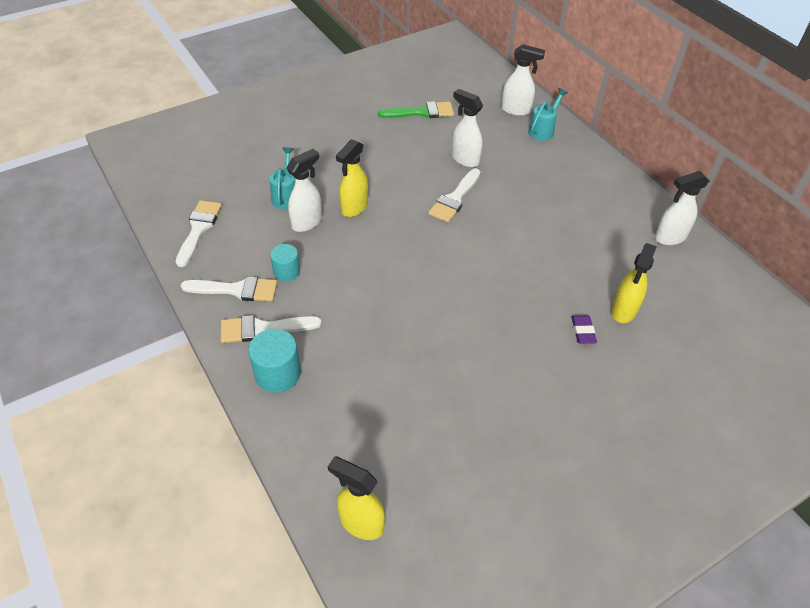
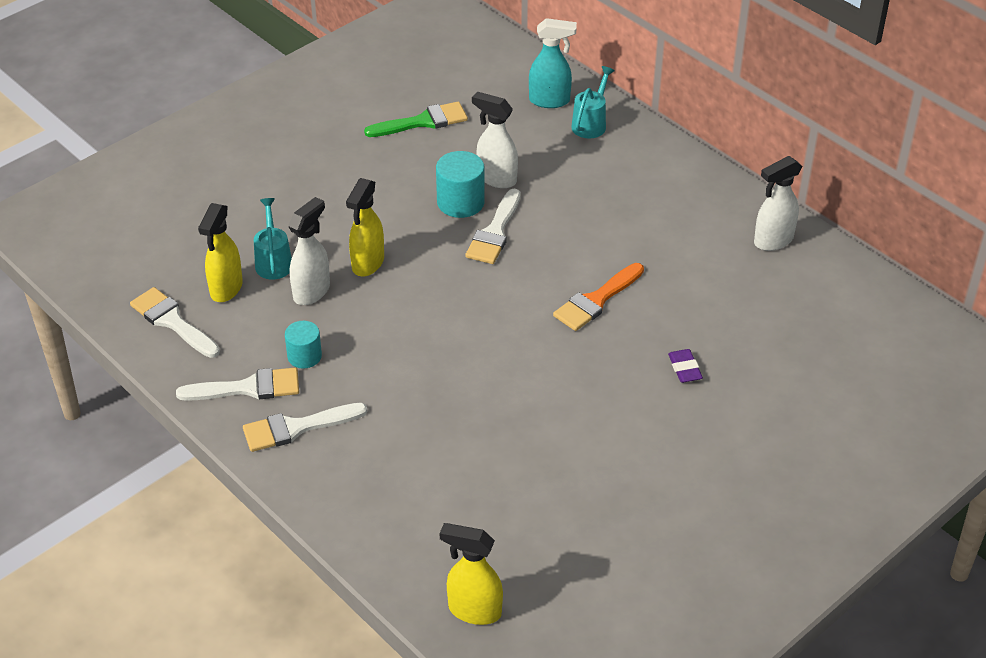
camera: 10 degrees left, 5 degrees down
(199, 229) = (172, 321): white brush -> white brush turned 45 degrees counterclockwise
(278, 373) = (331, 475): turquoise cylinder -> turquoise cylinder (460, 202)
(516, 110) = (550, 101): white spray bottle -> turquoise spray bottle
(521, 263) = (596, 300): none -> orange brush
(623, 311) = (729, 337): yellow spray bottle -> yellow spray bottle (226, 289)

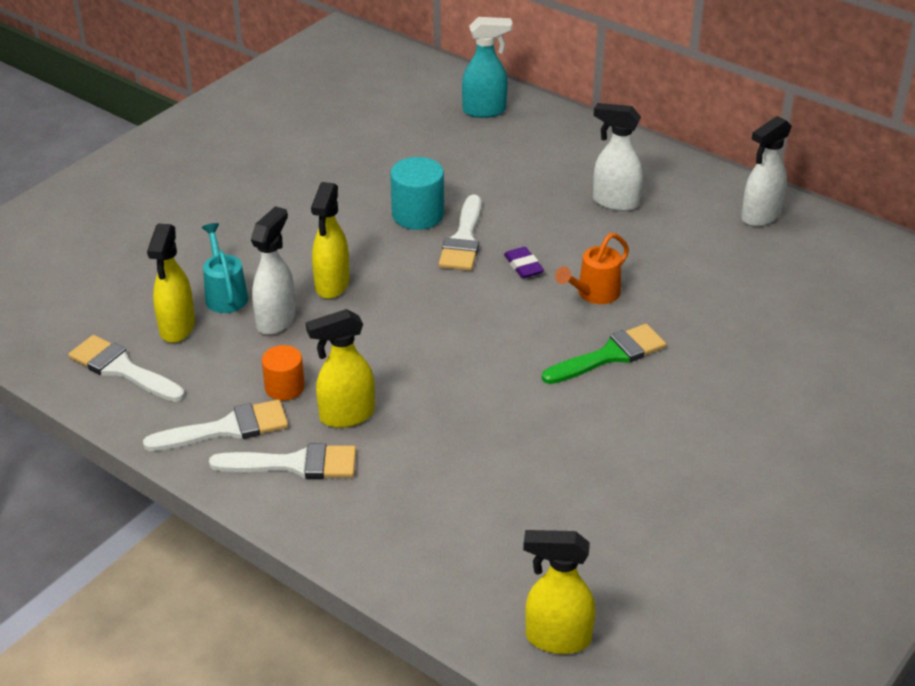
camera: 10 degrees left, 5 degrees down
(297, 428) = (294, 464): white brush -> white brush turned 150 degrees counterclockwise
(304, 356) = (284, 387): turquoise cylinder -> orange cylinder
(350, 389) = (346, 416): none -> yellow spray bottle
(423, 122) = (355, 143): green brush -> green brush (610, 355)
(496, 178) = (449, 188): white spray bottle -> white spray bottle (615, 202)
(591, 123) = (534, 127): turquoise watering can -> none
(596, 300) = (594, 294): orange brush -> orange watering can
(684, 369) = (711, 350): purple eraser -> purple eraser (523, 266)

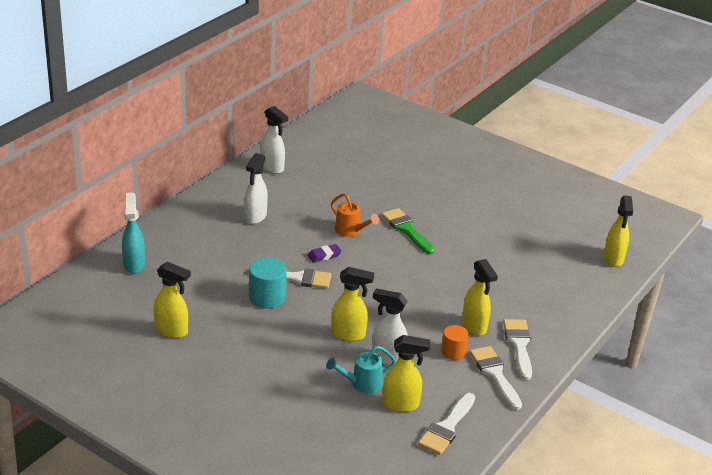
camera: 95 degrees left, 5 degrees down
(347, 144) = (172, 331): none -> yellow spray bottle

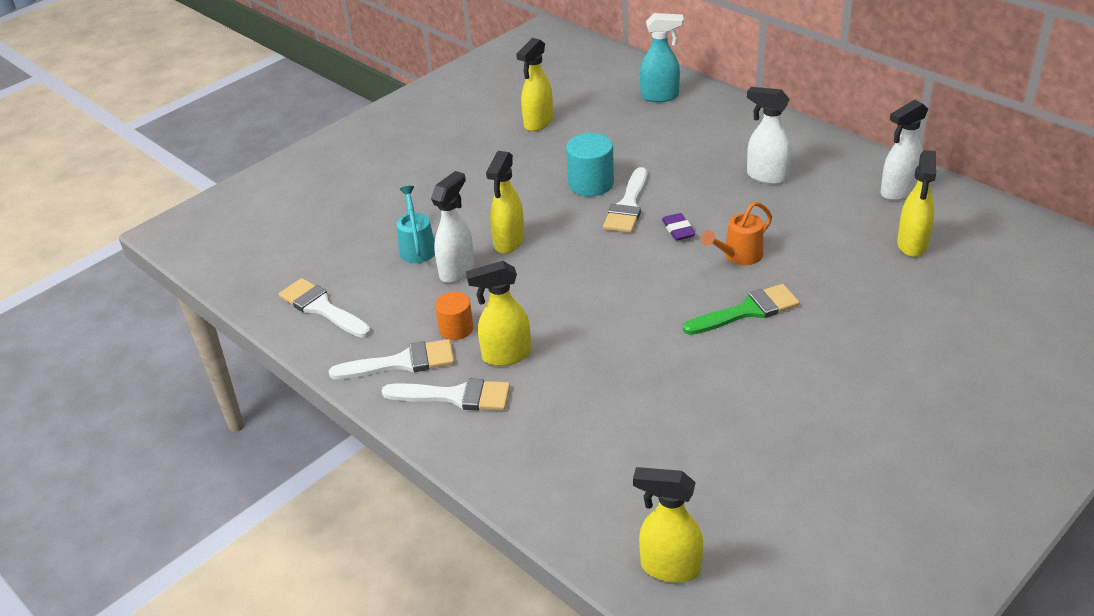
camera: 105 degrees right, 5 degrees up
(401, 404) = (372, 275): yellow spray bottle -> yellow spray bottle (912, 245)

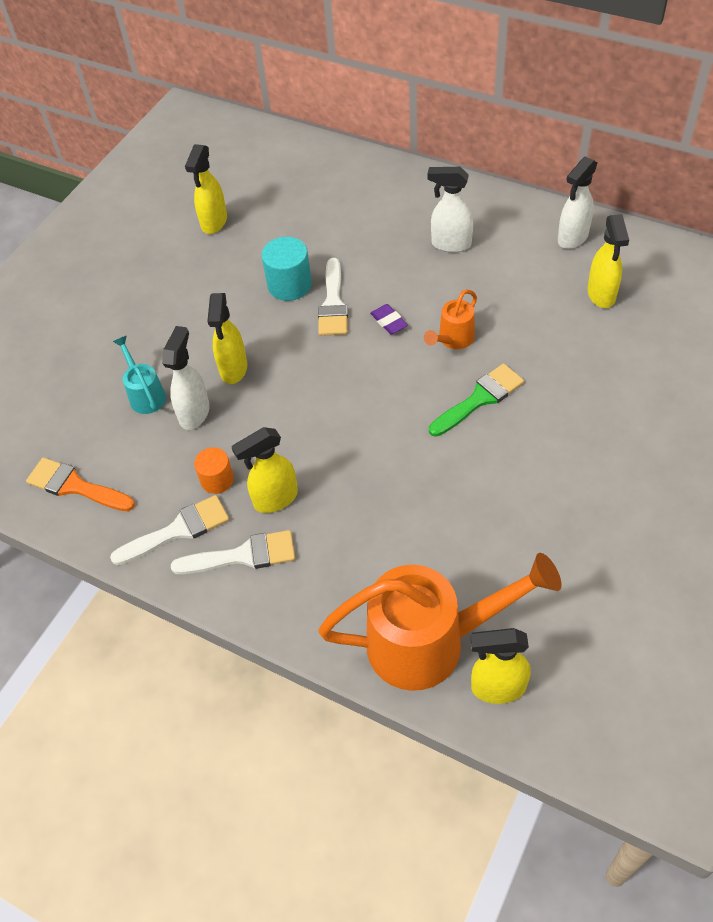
camera: 15 degrees left, 15 degrees up
(321, 308) = (75, 486): white brush -> orange brush
(614, 511) = (430, 642): none -> orange watering can
(660, 96) = (322, 169): turquoise spray bottle -> none

